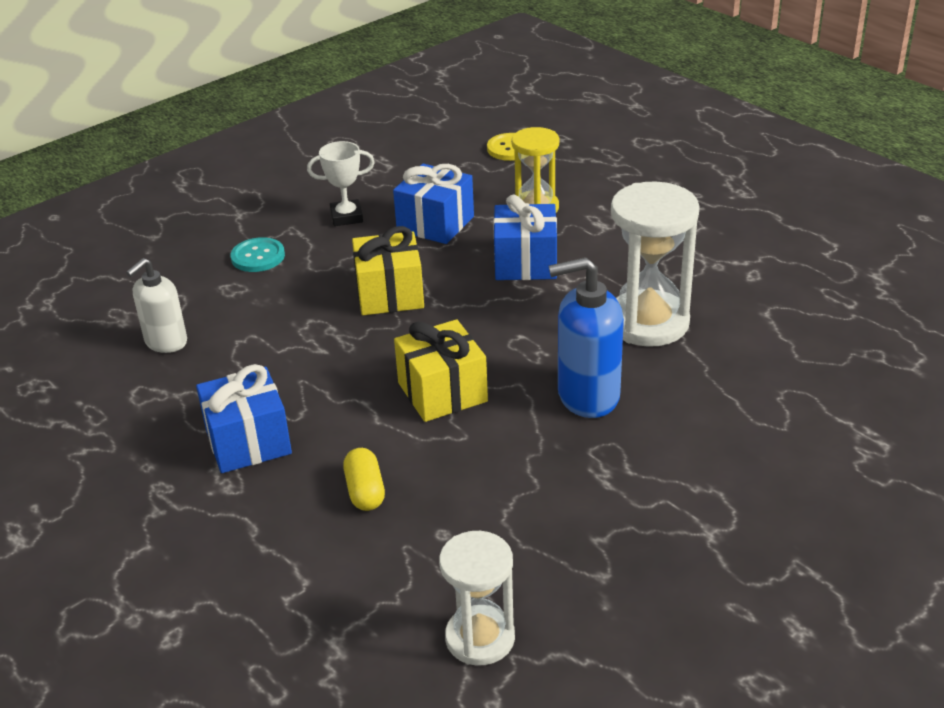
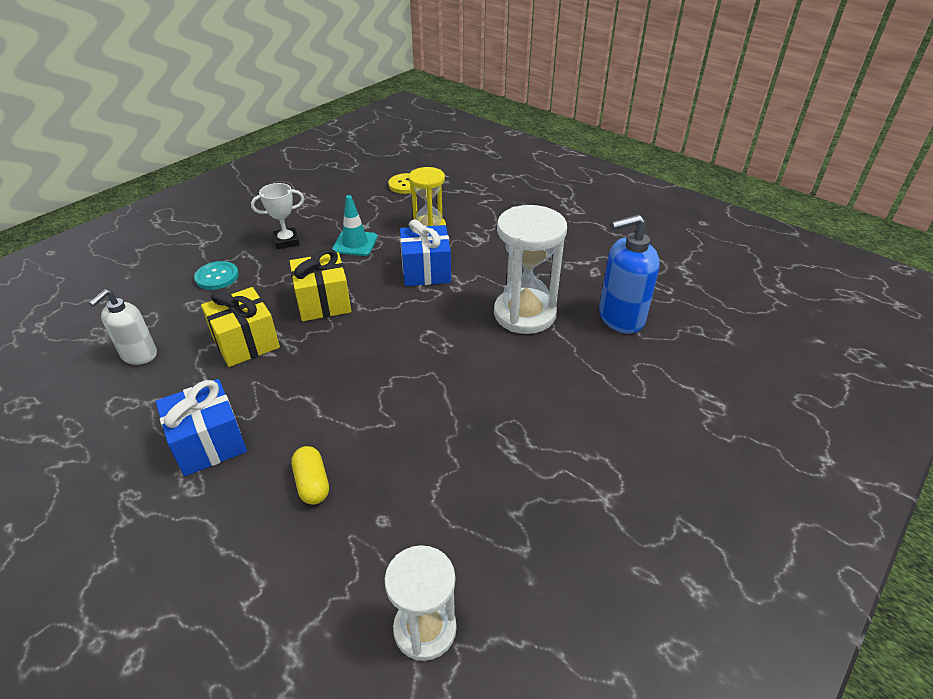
camera: 10 degrees left, 5 degrees up
(435, 224) = (355, 243): blue gift -> turquoise traffic cone
(442, 392) = (371, 384): yellow gift -> yellow gift (246, 342)
(587, 396) = (487, 379): blue soap dispenser -> blue soap dispenser (620, 318)

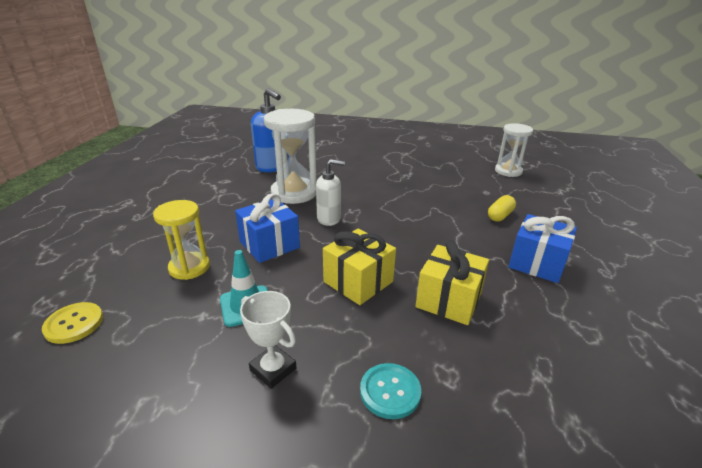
camera: 120 degrees left, 10 degrees down
(139, 355) = (544, 364): white soap dispenser -> white soap dispenser (329, 219)

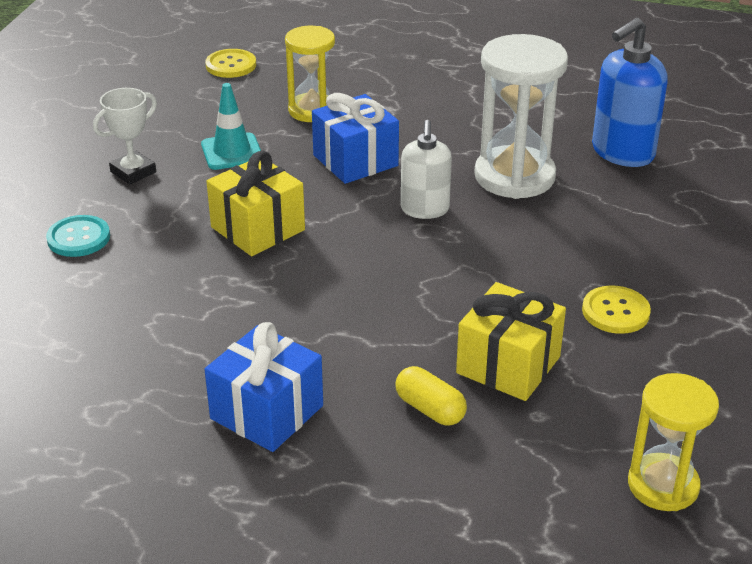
camera: 95 degrees right, 5 degrees up
(407, 174) = (615, 312): none -> yellow button
(448, 300) = (201, 299): yellow gift -> yellow gift (508, 365)
(508, 171) = (663, 485): white hourglass -> yellow hourglass

